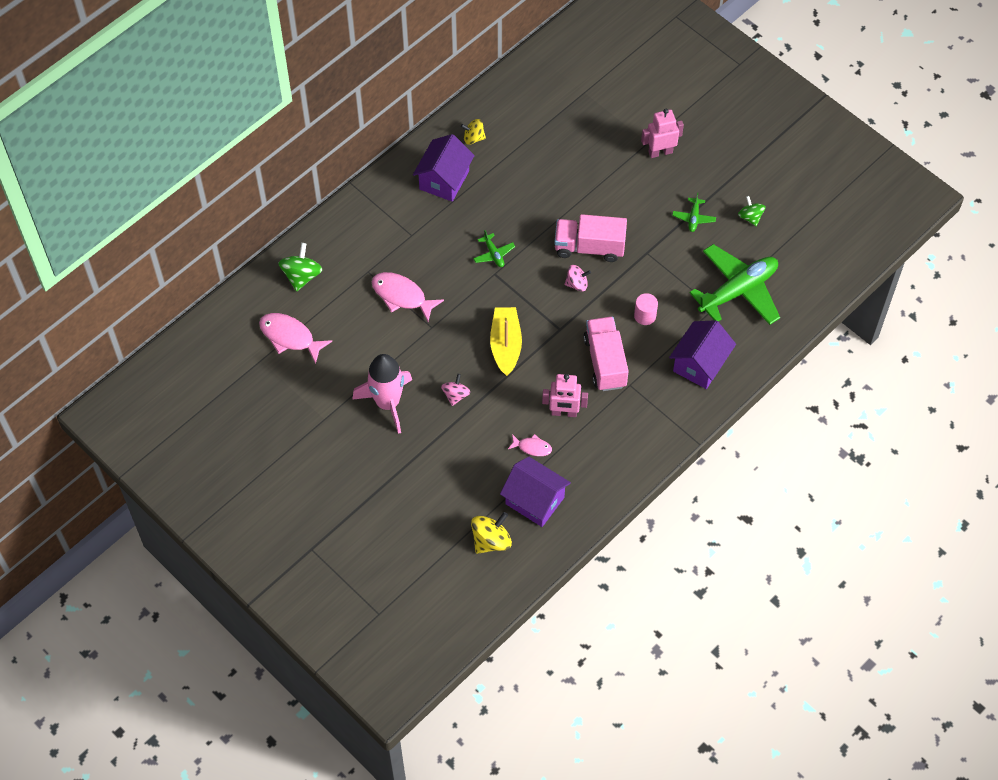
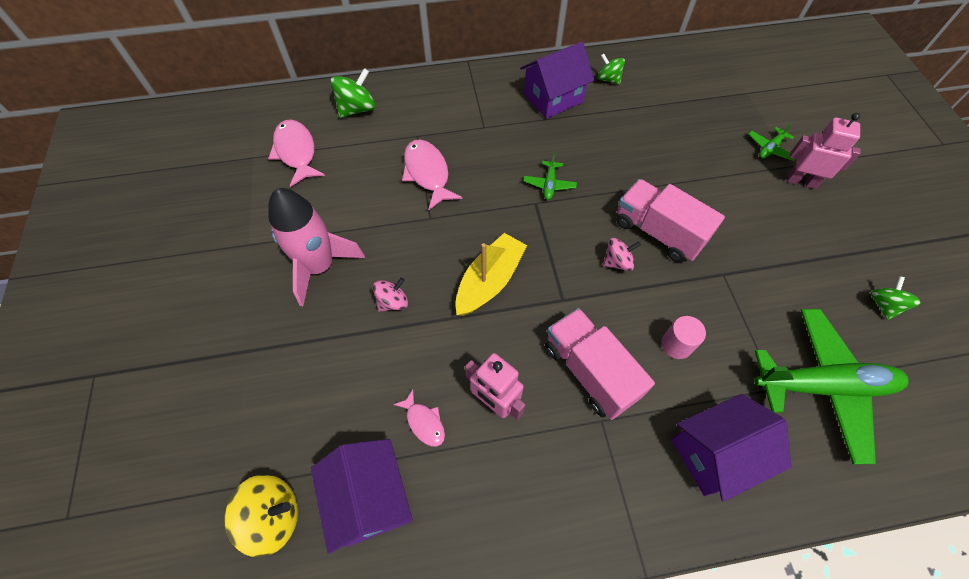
camera: 35 degrees right, 0 degrees up
(473, 138) = (608, 79): yellow spinning top -> green spinning top
(577, 284) = (617, 262): pink spinning top -> pink spinning top turned 45 degrees counterclockwise
(605, 362) = (590, 371): pink truck -> pink truck turned 60 degrees counterclockwise
(693, 218) = (805, 267): green plane -> green plane (770, 148)

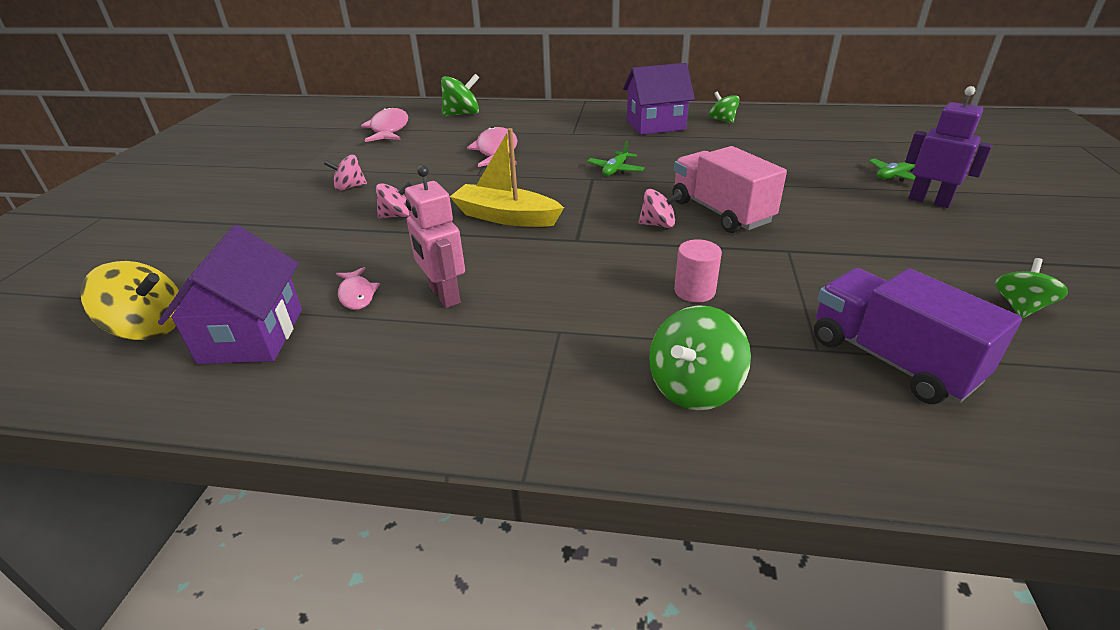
camera: 20 degrees right, 25 degrees down
(319, 266) = (349, 187): pink rocket -> pink spinning top
(489, 281) = (505, 217): yellow boat -> yellow boat turned 120 degrees counterclockwise
(590, 371) = (571, 292): pink truck -> none
(714, 453) = (693, 387): purple house -> green spinning top
(801, 181) = (929, 201): pink robot -> purple robot
(822, 386) = (891, 359): green plane -> purple truck

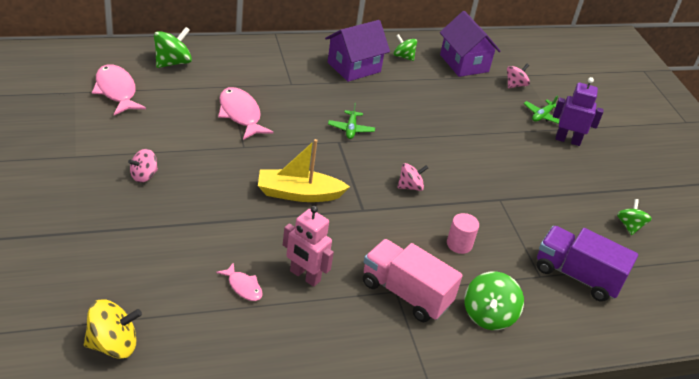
camera: 30 degrees left, 5 degrees up
(252, 335) = (198, 335): purple house -> purple house (464, 63)
(397, 216) = (212, 204): pink spinning top -> pink spinning top (515, 85)
(720, 212) = (445, 168): pink truck -> pink truck (405, 294)

